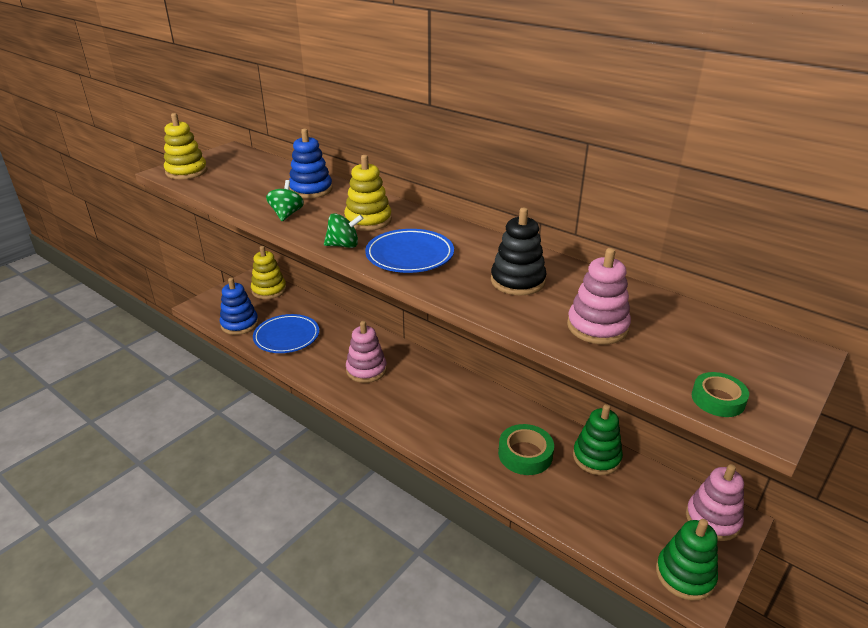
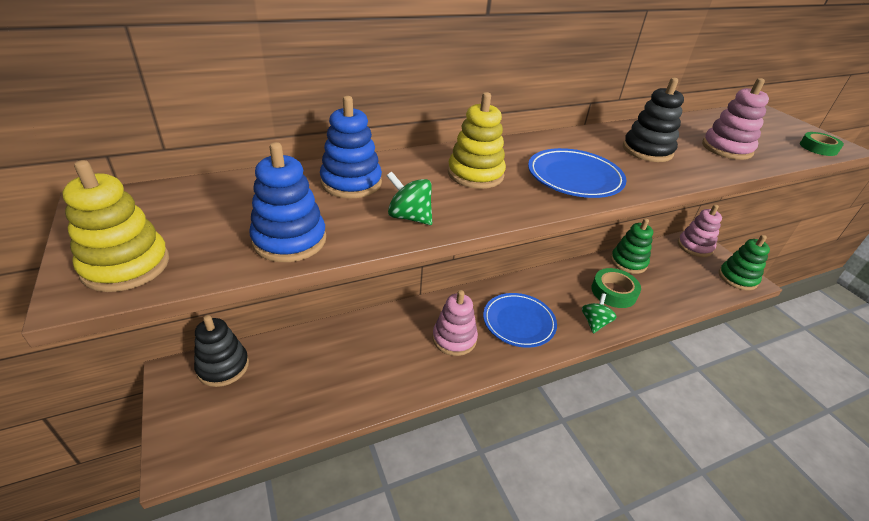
camera: 65 degrees left, 5 degrees up
(239, 324) = (273, 422): blue stacking toy -> blue stacking toy (289, 240)
(269, 290) = (223, 367): yellow stacking toy -> black stacking toy
(287, 337) = (344, 382): blue plate -> blue plate (518, 322)
(344, 245) = (528, 204): green spinning top -> green spinning top (594, 323)

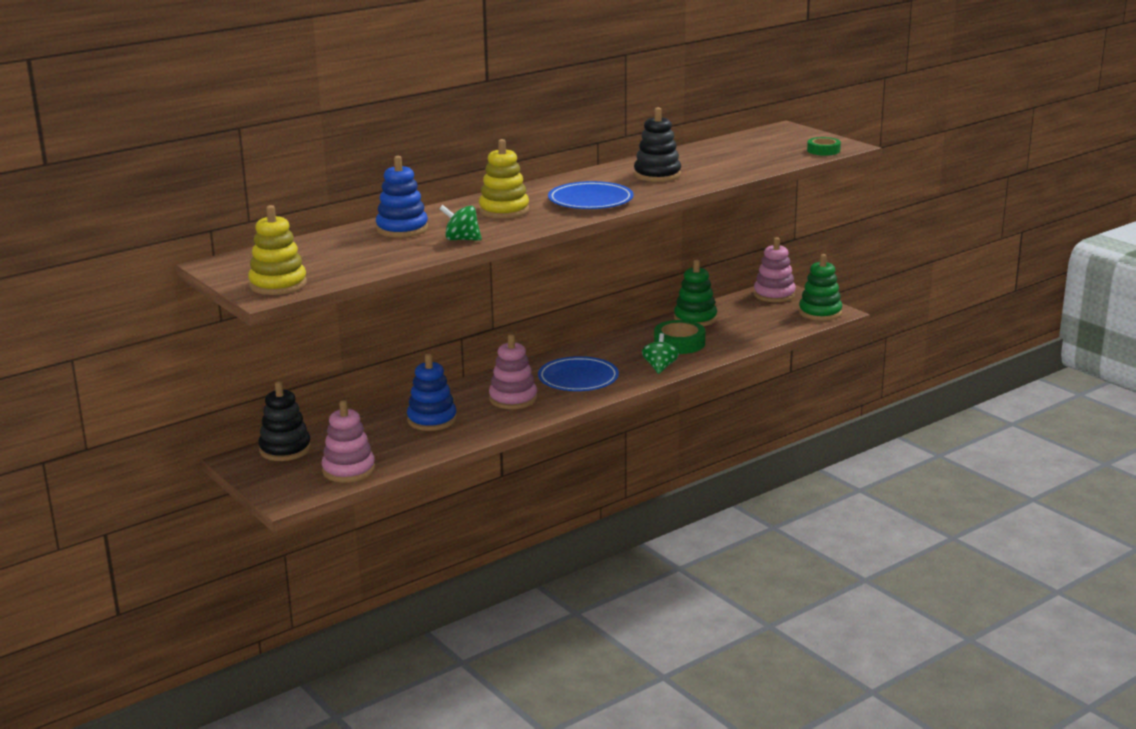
camera: 10 degrees left, 15 degrees down
(289, 240) = (380, 261): blue stacking toy -> blue stacking toy (432, 420)
(726, 148) = (733, 163): pink stacking toy -> pink stacking toy (348, 470)

